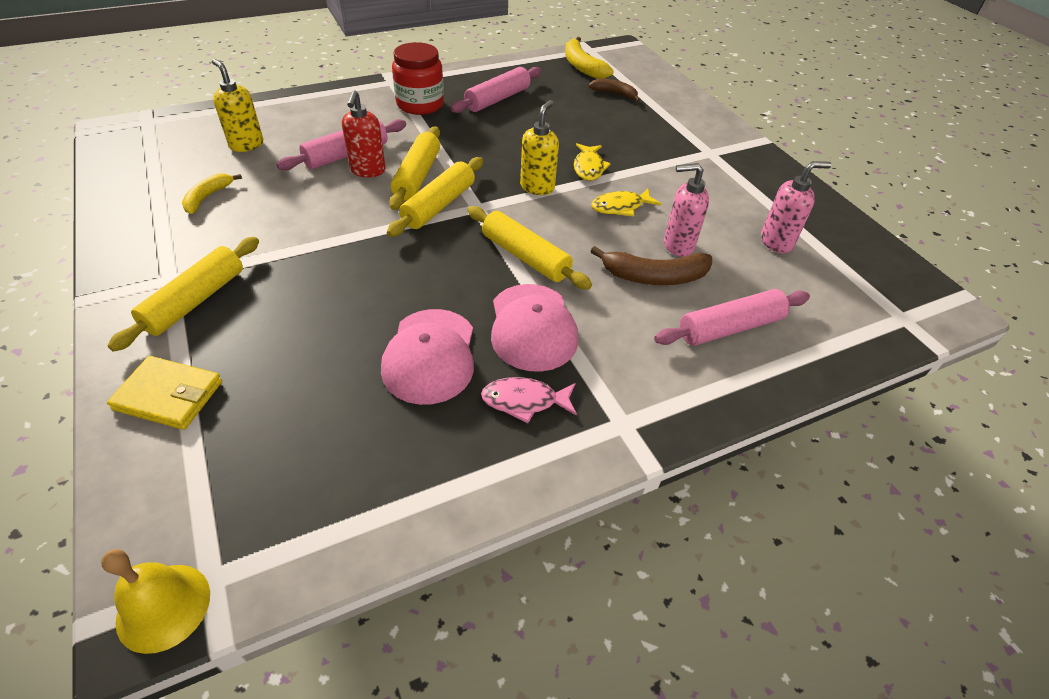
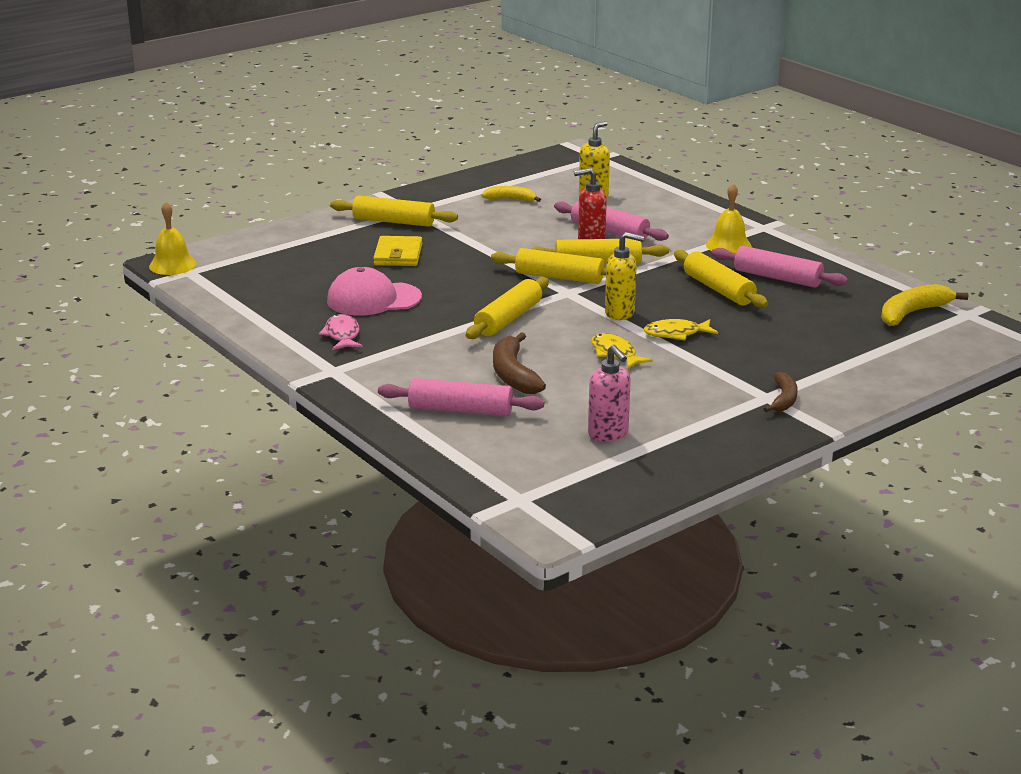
camera: 80 degrees right, 20 degrees down
(169, 395) = (308, 234): yellow wallet -> yellow wallet (398, 255)
(420, 104) = (728, 245): red jar -> yellow bell
(508, 129) = (718, 289): none -> yellow rolling pin
(532, 327) = (421, 330): pink cap -> none
(615, 94) = (859, 336): brown banana -> brown banana (783, 399)
(677, 245) = (569, 383): pink soap dispenser -> none
(730, 327) = (460, 410): pink rolling pin -> pink rolling pin turned 45 degrees counterclockwise

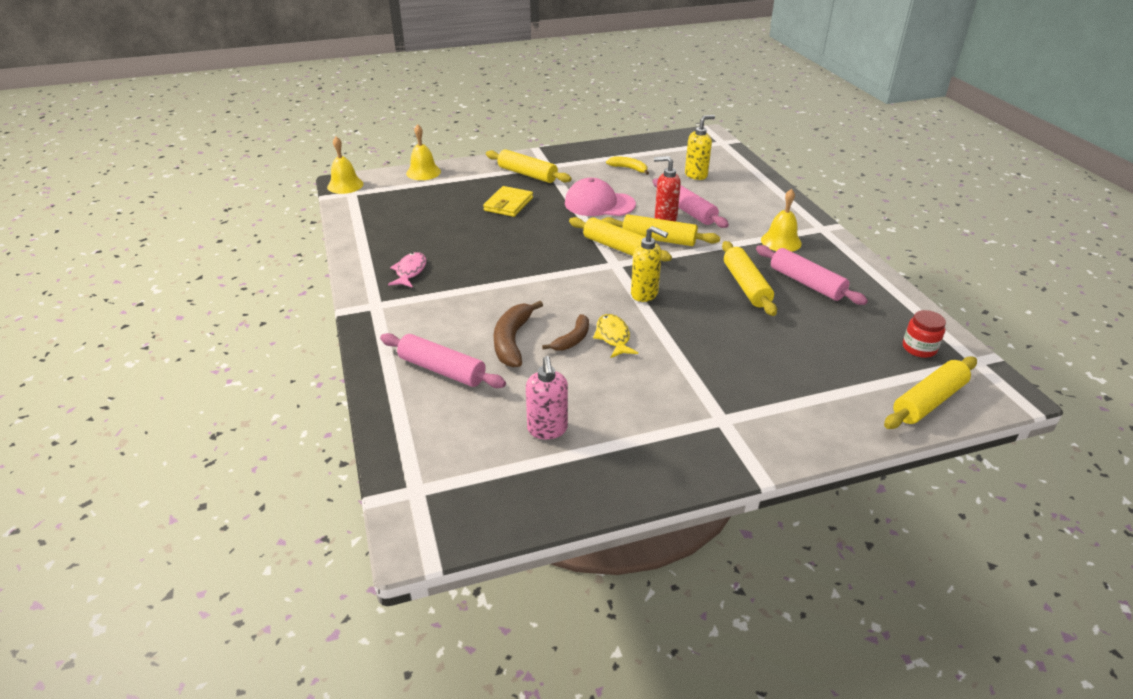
camera: 20 degrees right, 10 degrees up
(260, 237) = (423, 172): none -> yellow bell
(373, 299) = (459, 242): pink cap -> pink cap (599, 204)
(508, 319) = (548, 281): yellow rolling pin -> yellow rolling pin (928, 401)
(676, 334) = (680, 326): yellow fish -> none
(783, 399) = (737, 427): brown banana -> brown banana (572, 339)
(912, 313) = (919, 348): yellow banana -> red jar

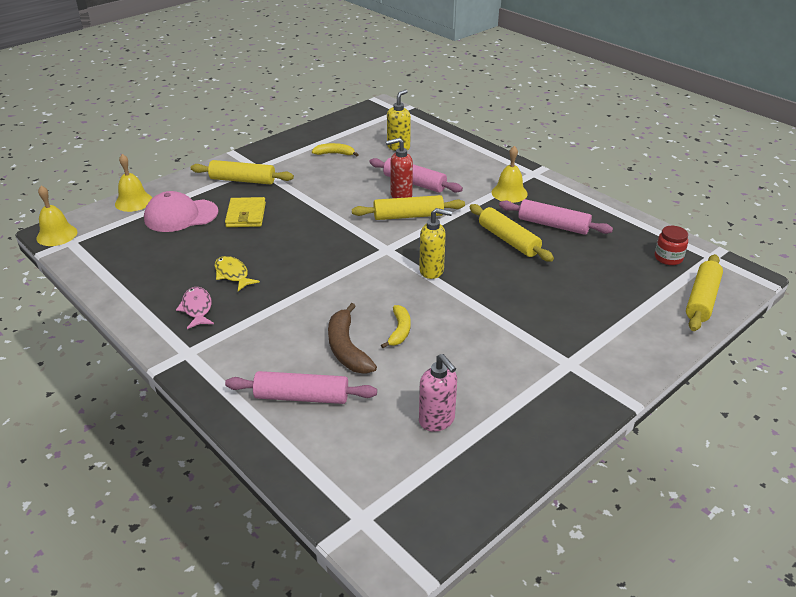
camera: 25 degrees left, 0 degrees up
(572, 339) = (399, 331): brown banana -> yellow banana
(599, 204) = (332, 194): pink cap -> pink cap (181, 216)
(613, 337) = (433, 318): yellow fish -> yellow fish (233, 274)
(618, 248) = (378, 233): yellow rolling pin -> none

